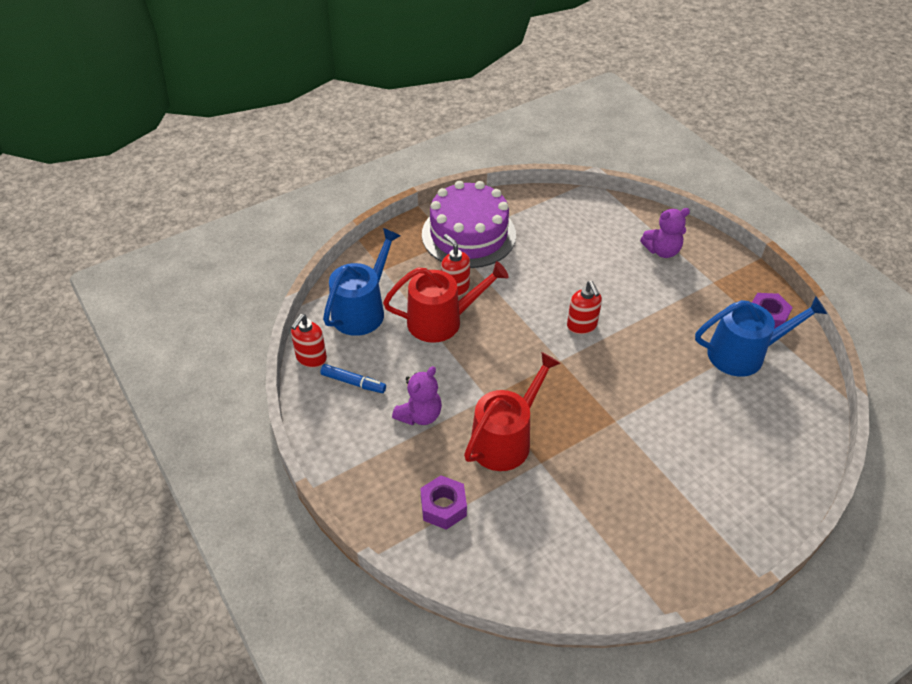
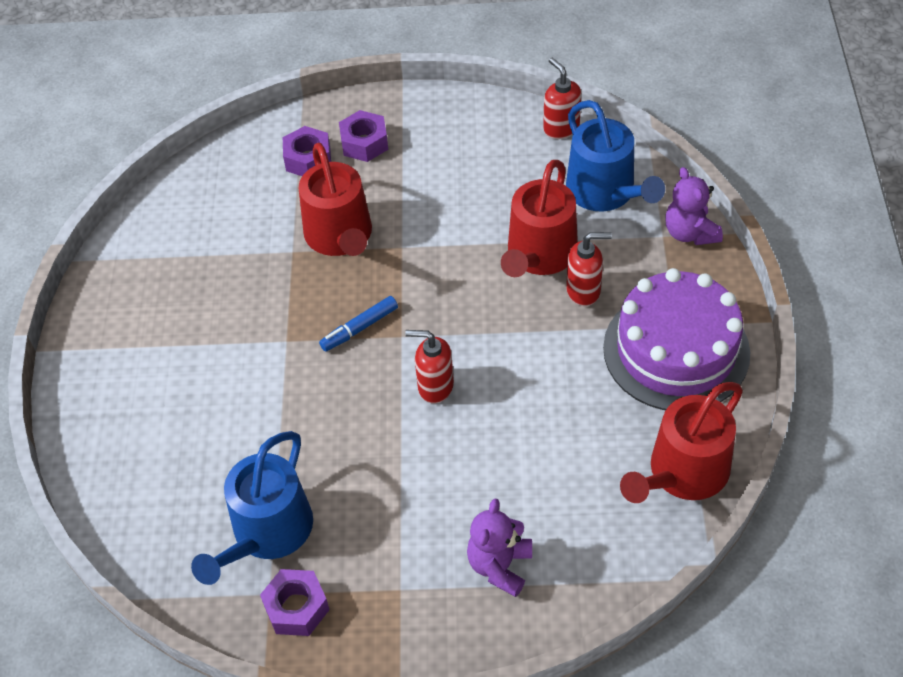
camera: 125 degrees right, 5 degrees up
(353, 383) = (503, 149): blue marker -> blue marker (359, 328)
(401, 476) = (364, 143): none -> purple nut
(419, 415) = (422, 183): purple teddy bear -> purple teddy bear (690, 233)
(546, 206) = (683, 473): none -> red watering can

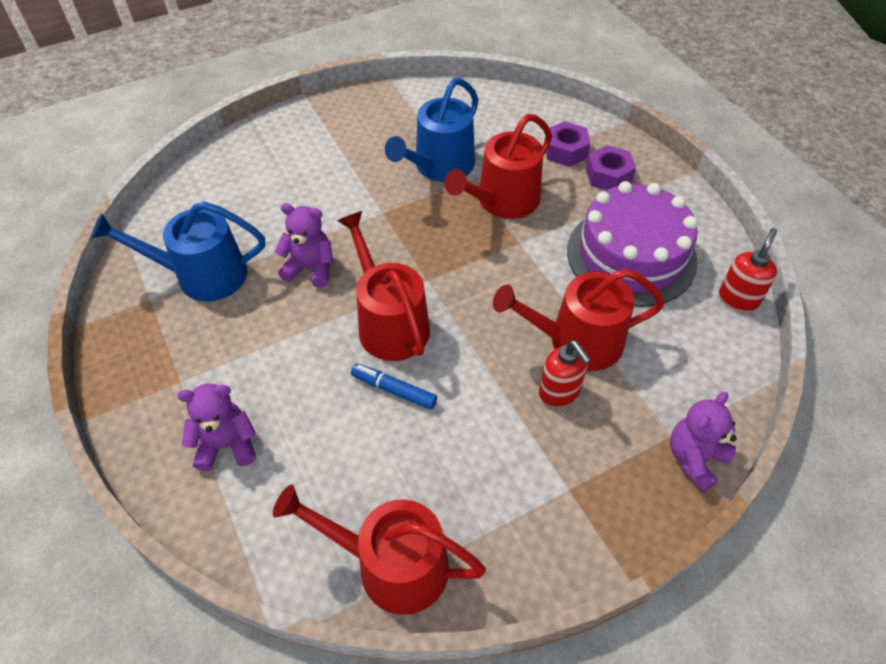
camera: 60 degrees right, 0 degrees up
(296, 608) = (142, 321): purple nut -> none
(322, 429) = (310, 268): none -> purple teddy bear
(359, 328) = (420, 250): blue marker -> blue marker (394, 390)
(435, 386) = (389, 323): red soap dispenser -> red watering can
(605, 192) = (689, 364): blue watering can -> blue watering can (440, 166)
(676, 350) = (538, 501): purple cake -> purple cake (631, 255)

